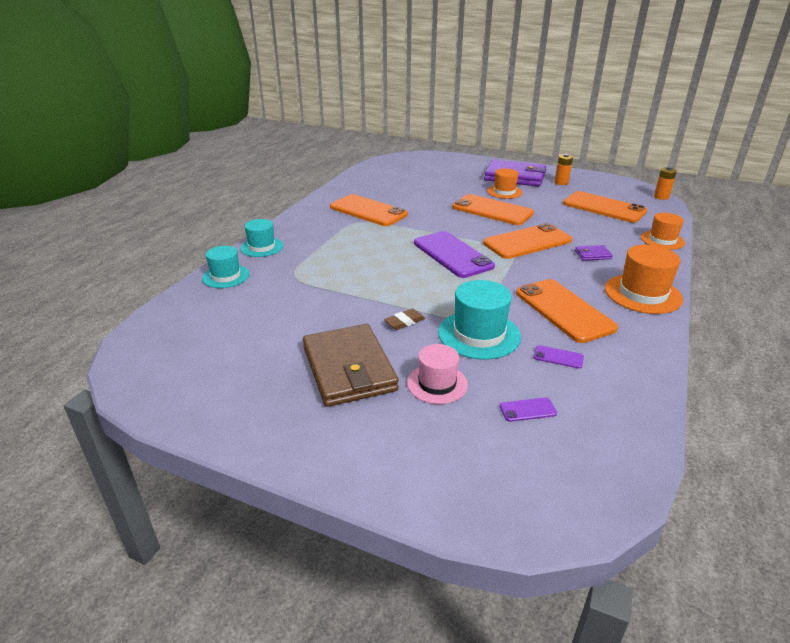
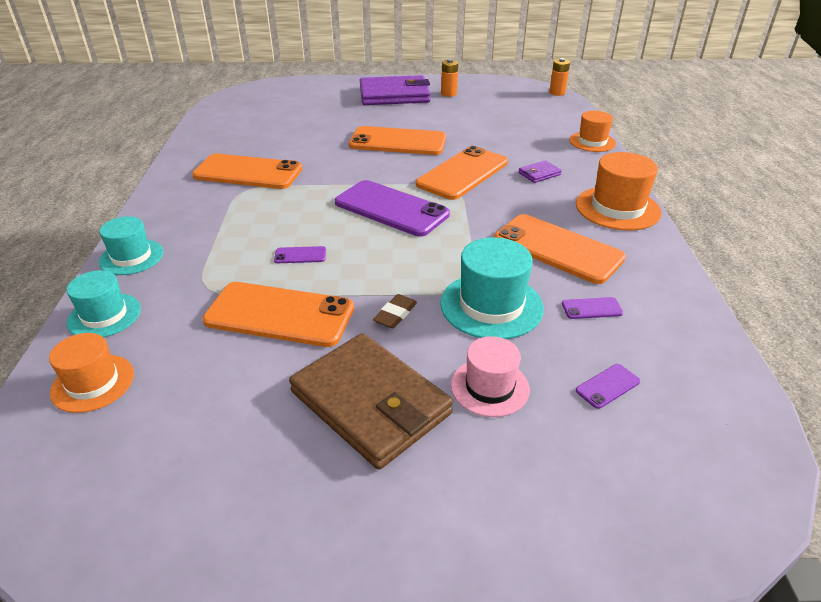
camera: 25 degrees left, 5 degrees up
(366, 270) = (300, 255): none -> purple phone
(504, 192) = (395, 116): orange hat -> orange hat (93, 383)
(604, 207) = (511, 115): orange phone -> orange phone (280, 314)

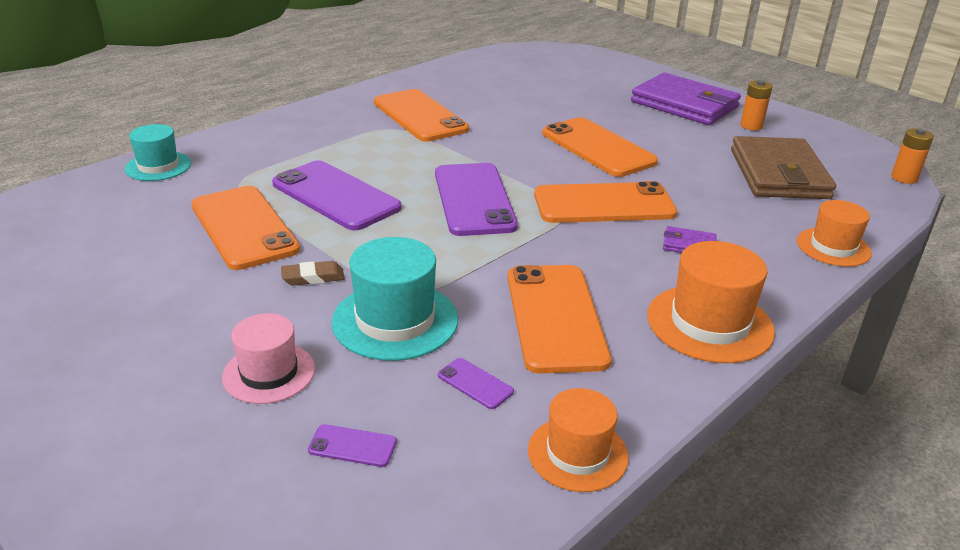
camera: 45 degrees right, 5 degrees down
(93, 383) = (84, 202): orange hat -> orange hat (577, 453)
(131, 257) = (237, 138): turquoise hat -> none
(300, 255) = (335, 196): purple phone -> purple phone, size x2.46
(371, 403) = (180, 321): brown wallet -> brown wallet (779, 174)

